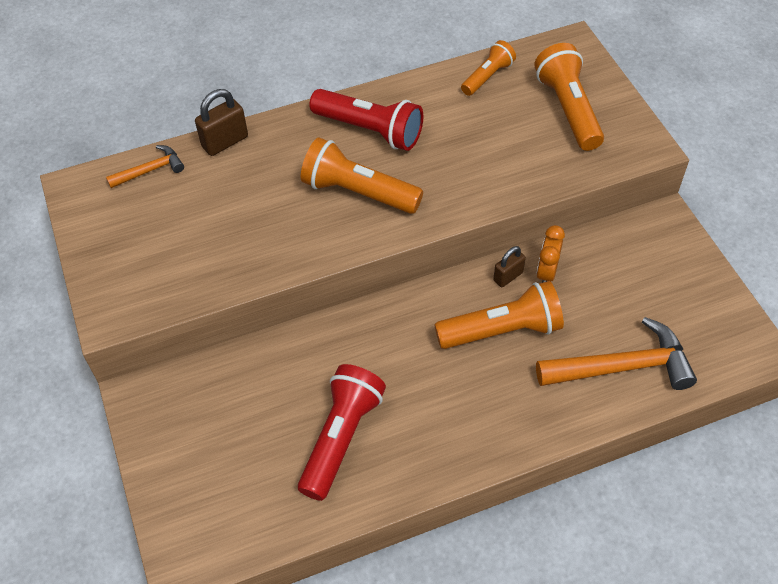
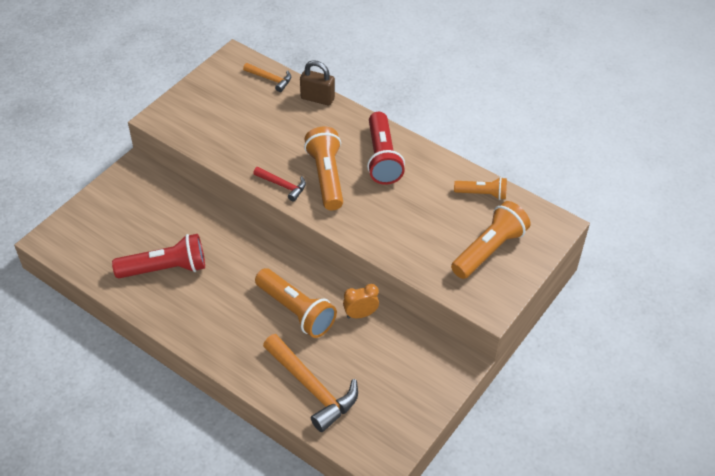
camera: 55 degrees right, 5 degrees down
(338, 239) = (282, 185): none -> red hammer
(508, 276) = (342, 295): brown padlock -> none

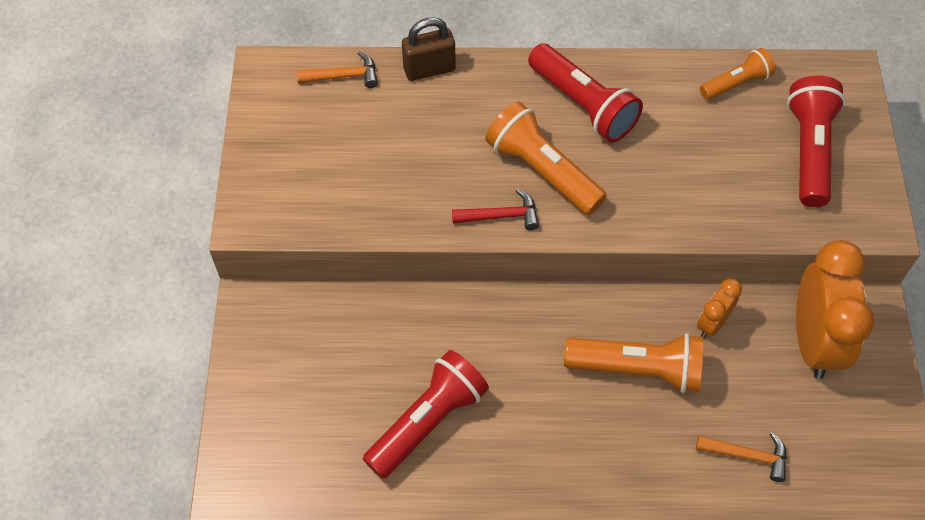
camera: 35 degrees left, 10 degrees up
(312, 388) = (747, 455): orange hammer -> orange hammer, size x0.54
(409, 358) = (813, 341): none -> orange clock
(489, 250) = (809, 150): orange flashlight -> red flashlight

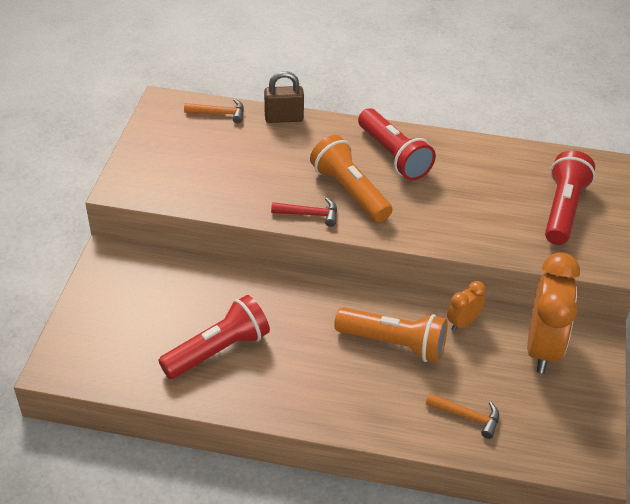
camera: 10 degrees right, 15 degrees down
(736, 83) = (517, 159): orange flashlight -> none

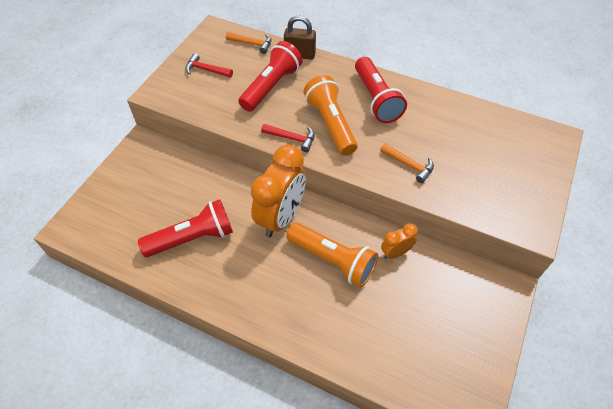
camera: 15 degrees right, 10 degrees up
(173, 152) = (206, 70): none -> red hammer
(467, 416) = (373, 342): orange hammer -> orange hammer (409, 165)
(542, 348) = (457, 290): orange clock -> orange clock (281, 217)
(563, 209) = (507, 170): red flashlight -> red flashlight (271, 86)

